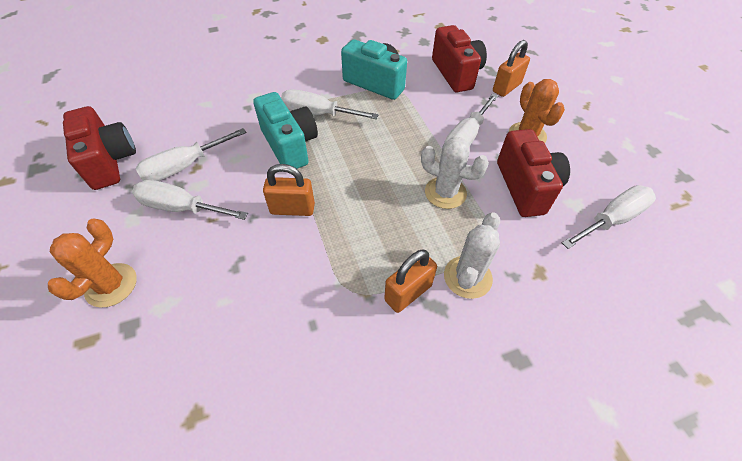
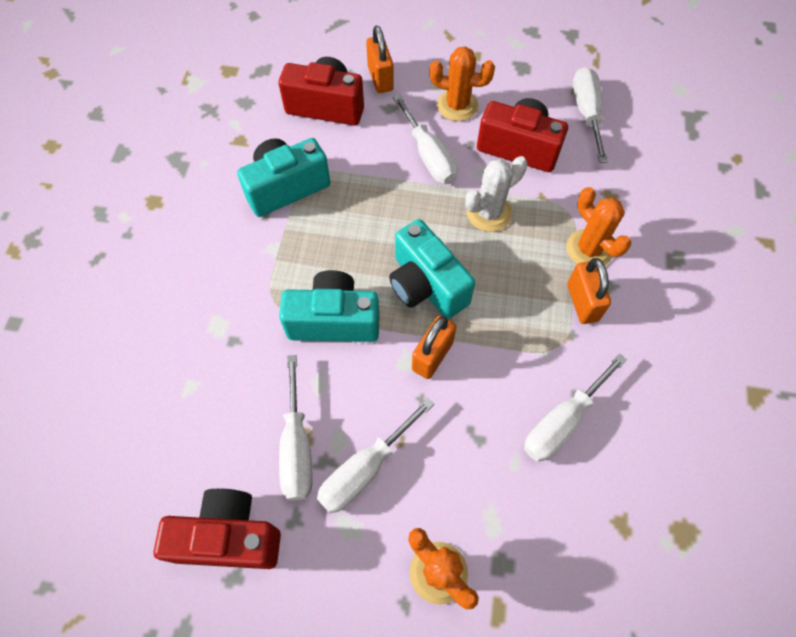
camera: 60 degrees left, 10 degrees up
(318, 114) = (299, 270): white screwdriver -> white screwdriver (562, 421)
(351, 181) = (426, 285): none -> turquoise camera
(467, 277) = (589, 249): white cactus -> orange cactus

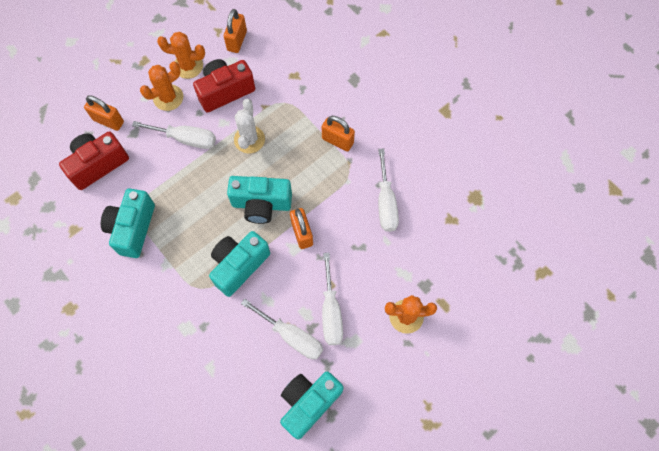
camera: 50 degrees left, 5 degrees up
(229, 537) = (309, 403): red camera -> turquoise camera
(586, 113) = (237, 41): white screwdriver -> orange padlock
(589, 249) = (313, 112): orange cactus -> orange cactus (188, 66)

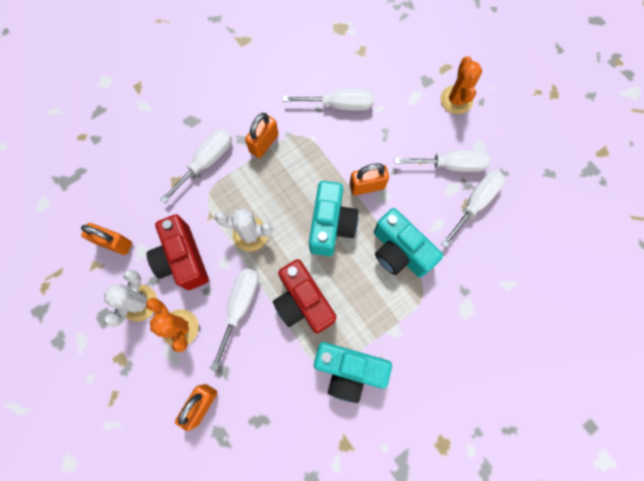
camera: 85 degrees left, 5 degrees up
(98, 165) = (261, 416): red camera -> red camera (303, 302)
(188, 66) = (139, 303): orange cactus -> white cactus
(309, 403) = (539, 192): turquoise camera -> none
(314, 97) = (206, 162): none -> white screwdriver

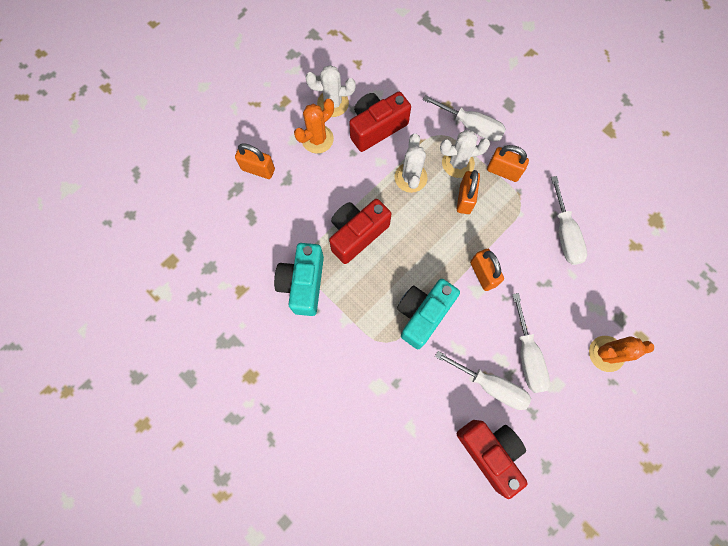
camera: 80 degrees right, 0 degrees up
(114, 243) = (380, 72): orange padlock -> orange padlock (465, 199)
(240, 306) = (344, 182): white screwdriver -> none
(245, 184) = (458, 163): none -> white cactus
(331, 225) = (435, 246): turquoise camera -> none
(534, 217) = (489, 452): none -> red camera

